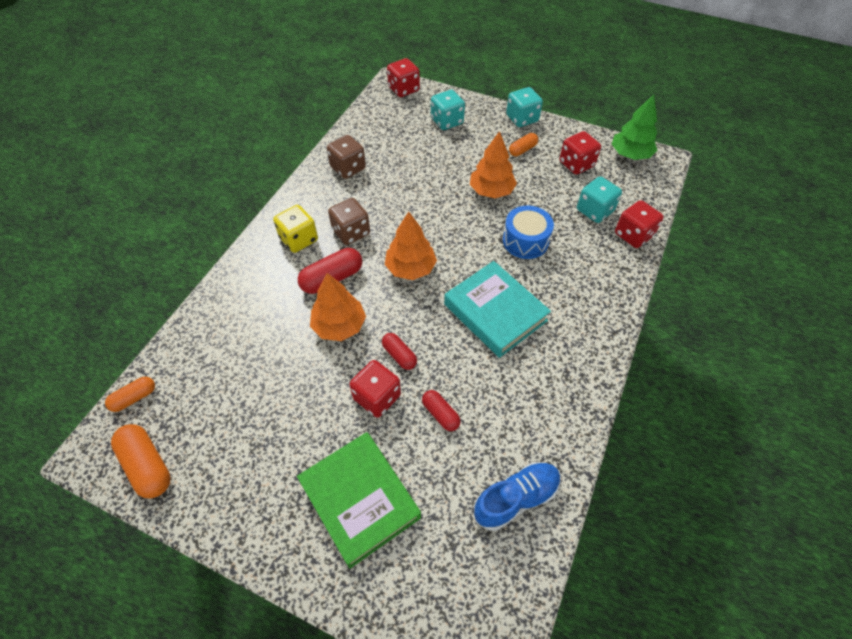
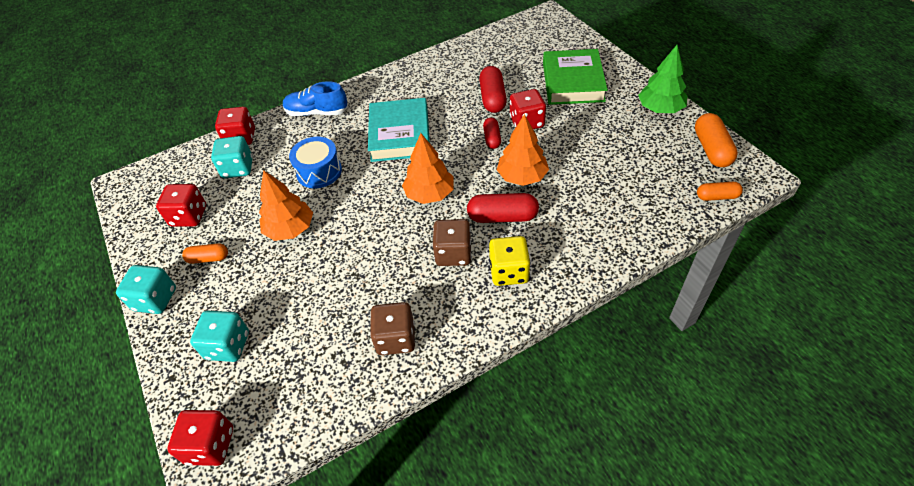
camera: 140 degrees left, 5 degrees down
(440, 414) = (492, 98): red capsule -> red capsule, size x1.63
(516, 498) = (485, 52): blue shoe -> blue shoe (317, 112)
(630, 154) = (136, 201): green tree -> green tree (660, 109)

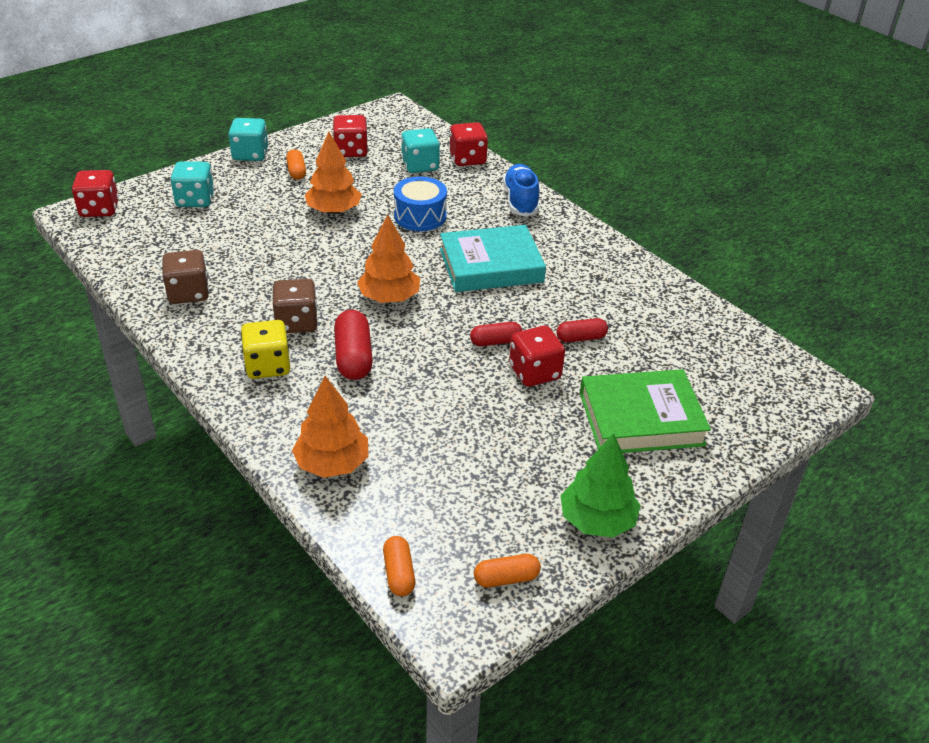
camera: 75 degrees right, 10 degrees down
(492, 98) = (581, 338): red capsule -> red capsule, size x0.61
(522, 177) = (425, 371): orange tree -> orange tree (332, 463)
(711, 149) = (506, 578): orange capsule -> orange capsule, size x0.61

